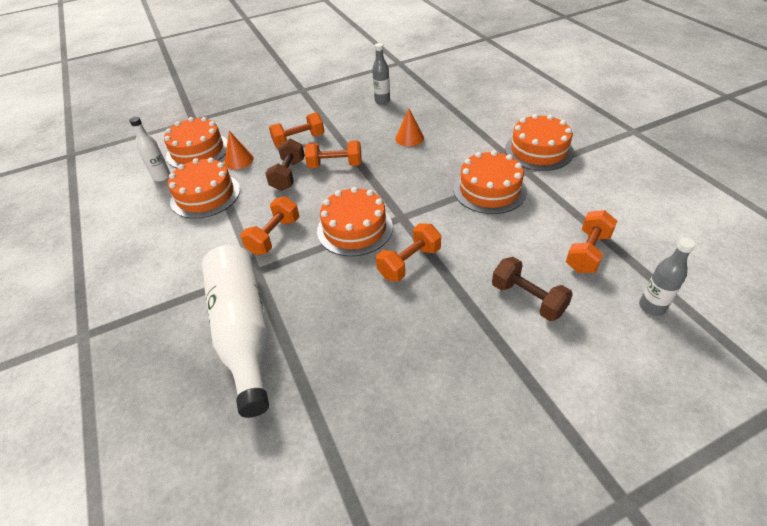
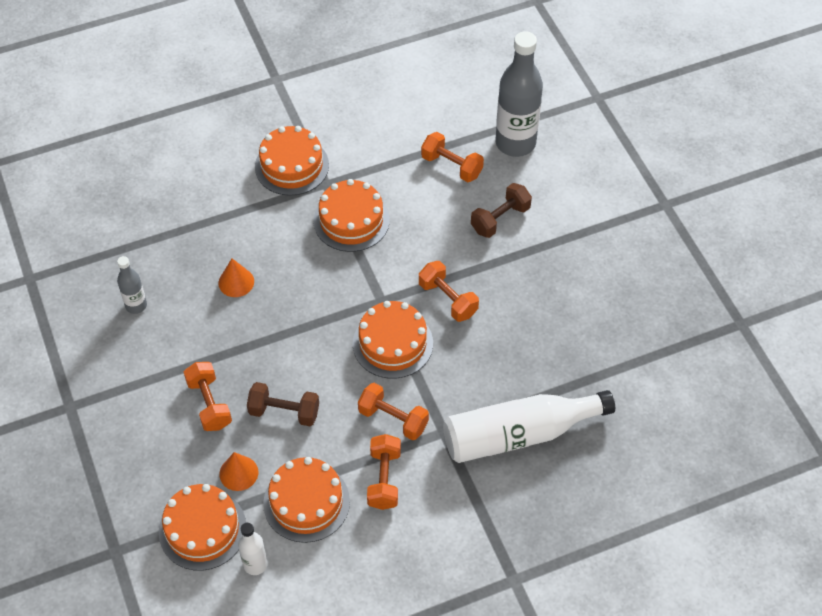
camera: 90 degrees left, 10 degrees up
(335, 165) = (275, 362): orange dumbbell -> orange dumbbell (384, 479)
(652, 307) = (515, 143): grey bottle -> grey bottle, size x2.03

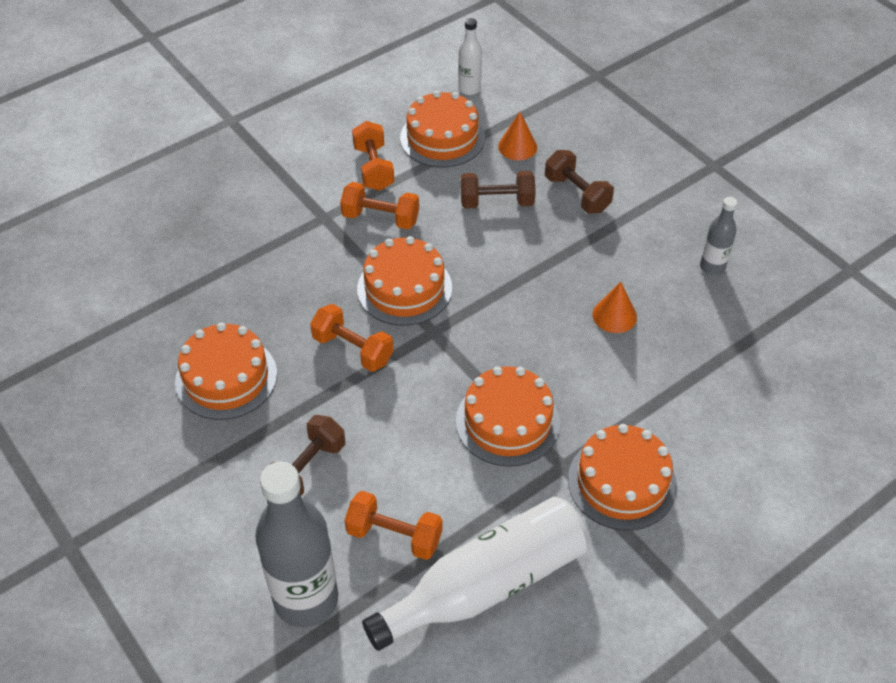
camera: 165 degrees right, 5 degrees down
(202, 529) = (529, 102): orange cake -> orange cake (226, 377)
(209, 404) = (577, 194): orange dumbbell -> brown dumbbell
(519, 434) = (243, 230): white bottle -> white bottle (486, 585)

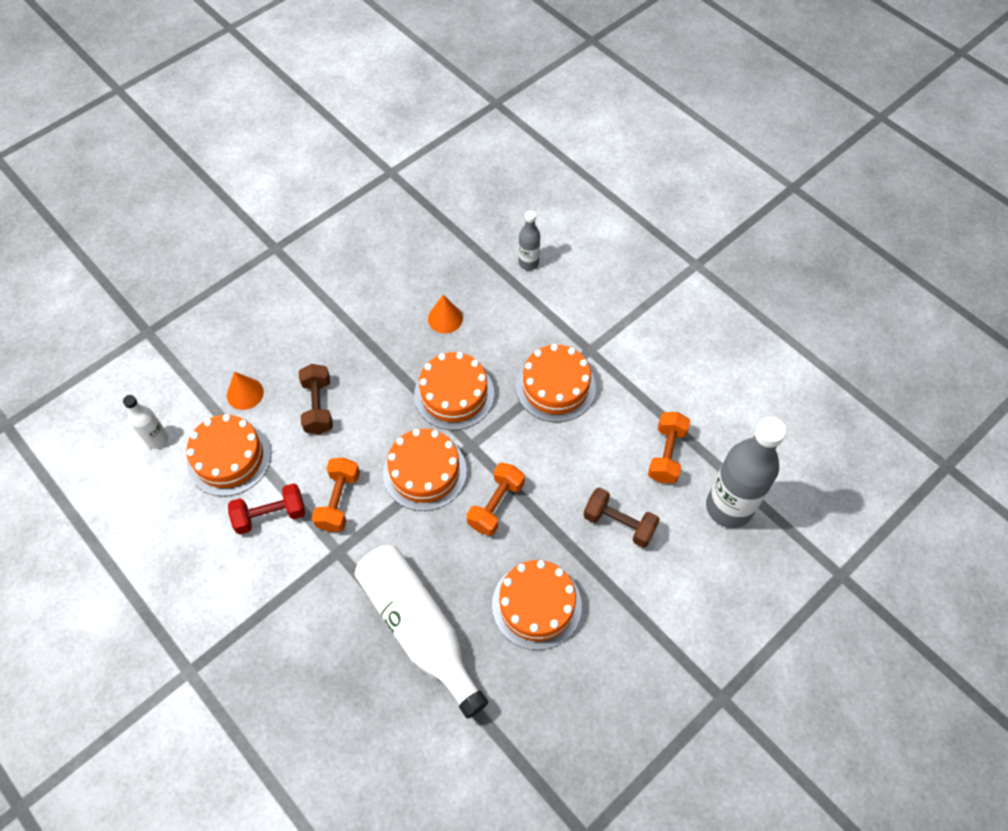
camera: 95 degrees left, 10 degrees up
(373, 168) = (270, 515): orange dumbbell -> red dumbbell
(486, 585) = (693, 393): white bottle -> white bottle (419, 629)
(577, 194) = (308, 345): brown dumbbell -> none
(622, 482) = (597, 314): orange cake -> orange cake (454, 394)
(712, 267) = (391, 254): grey bottle -> grey bottle (528, 263)

